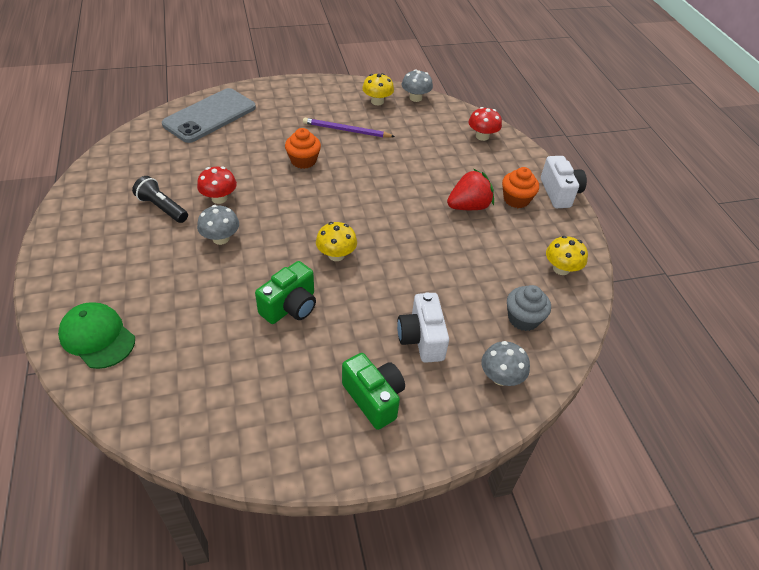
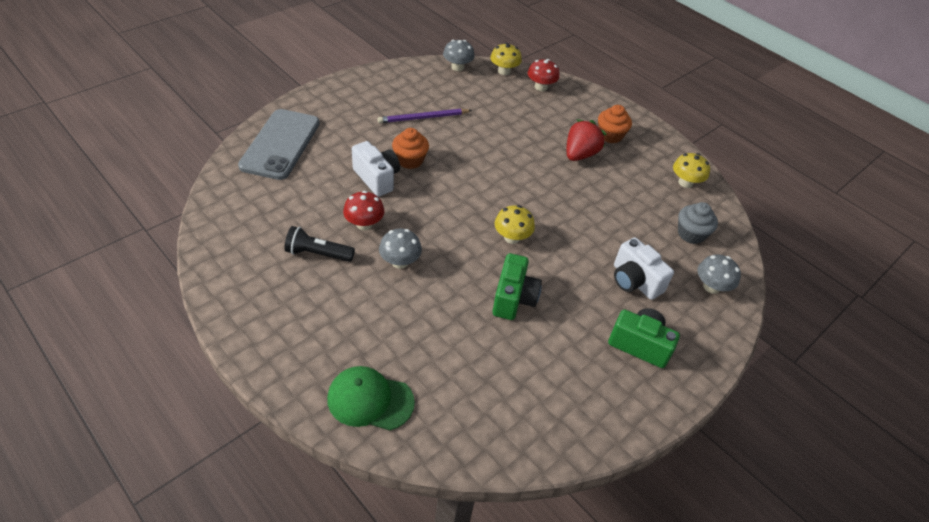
camera: 30 degrees left, 0 degrees up
(377, 101) = (427, 81): yellow mushroom -> yellow mushroom (504, 71)
(559, 193) = (636, 118): white camera -> white camera (377, 178)

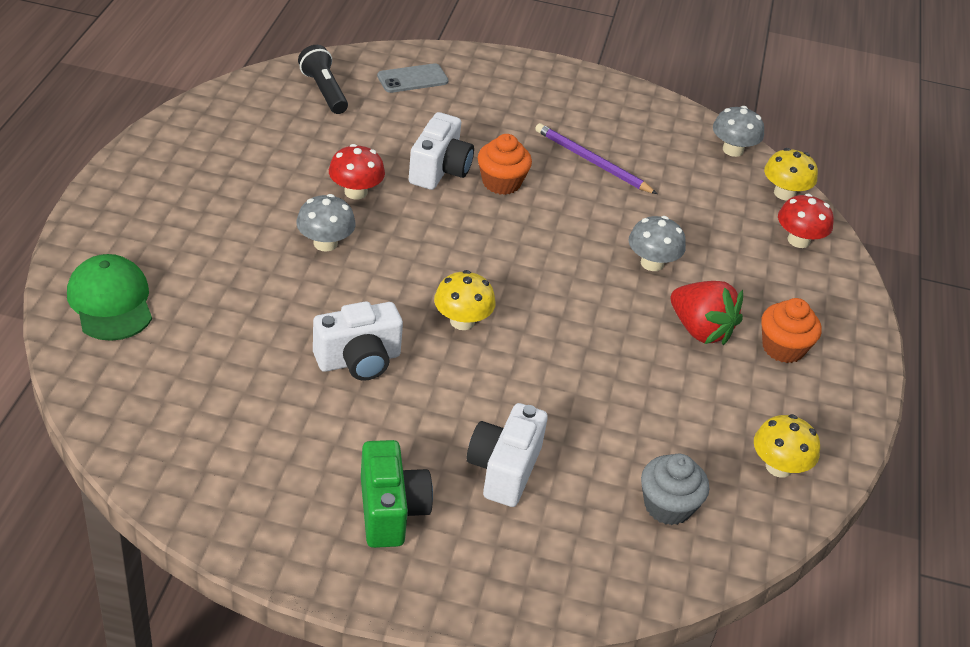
camera: 55 degrees right, 5 degrees down
(280, 144) = (412, 79): grey phone -> grey phone, size x0.50
(317, 254) = (276, 178): black flashlight -> black flashlight (324, 91)
(513, 298) = (358, 360): green camera -> white camera
(580, 154) = (700, 330): red strawberry -> red strawberry turned 45 degrees clockwise
(711, 287) = (579, 561): grey mushroom -> grey mushroom (652, 263)

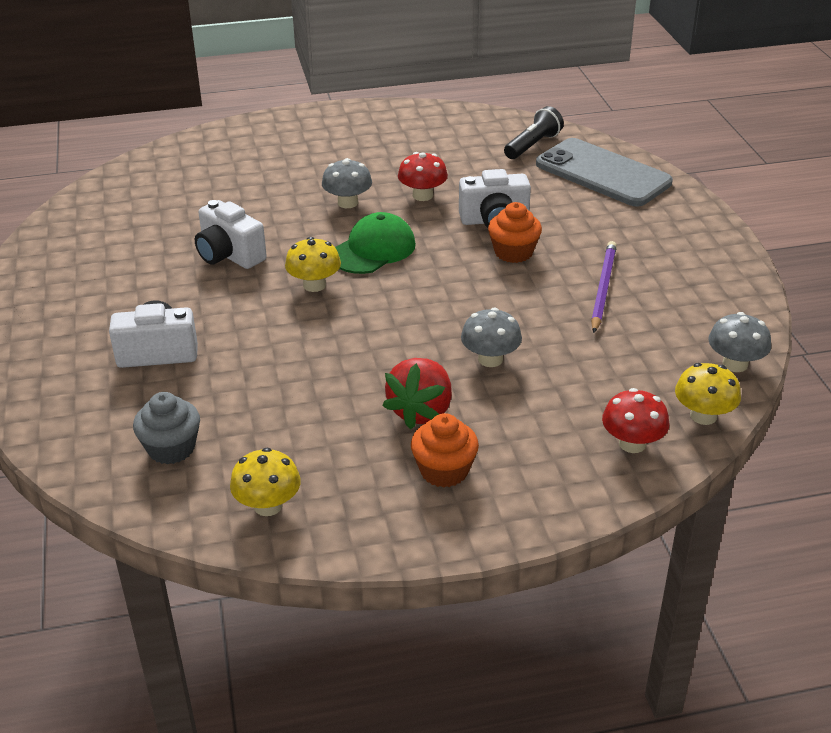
camera: 70 degrees right, 5 degrees down
(110, 302) = (209, 152): green cap -> green cap (373, 249)
(390, 511) = (82, 315): green camera -> none
(412, 79) = (602, 173): grey phone -> grey phone, size x2.01

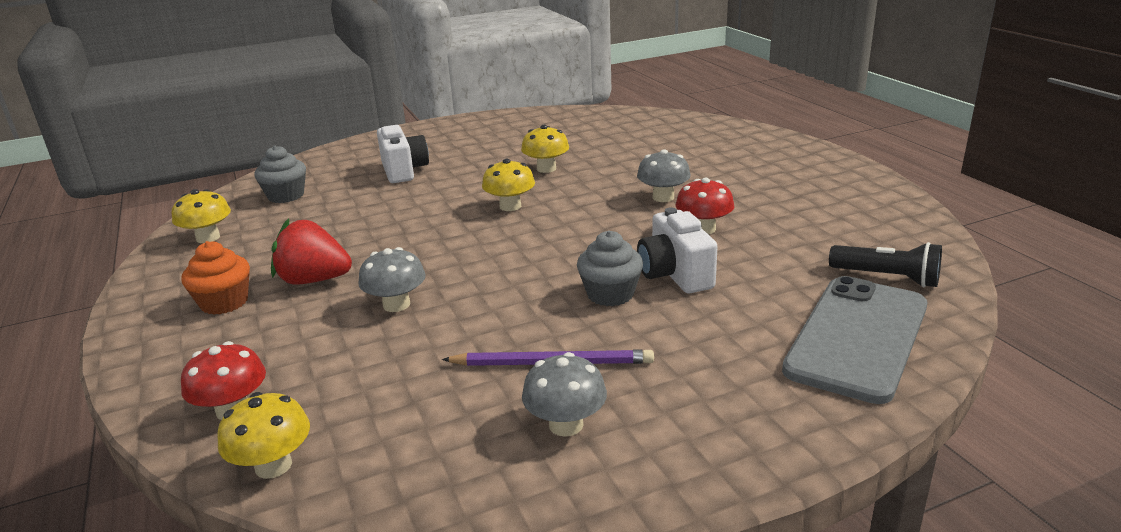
camera: 80 degrees right, 10 degrees down
(229, 255) = (546, 169): white camera -> yellow mushroom
(373, 249) = (581, 221): green cap -> none
(513, 252) = (610, 294): orange cupcake -> grey cupcake
(735, 364) = (387, 493): grey mushroom -> grey mushroom (566, 425)

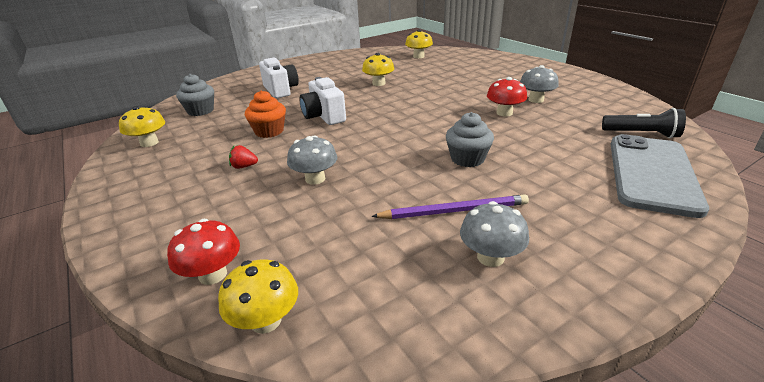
camera: 10 degrees left, 5 degrees up
(224, 302) = (177, 188): orange cupcake -> orange cupcake (269, 131)
(314, 280) = (244, 166): red strawberry -> red strawberry, size x0.48
(510, 206) = (366, 107): yellow mushroom -> yellow mushroom (418, 56)
(663, 197) = (466, 96): grey mushroom -> grey mushroom (536, 100)
(675, 274) = (504, 142): white camera -> white camera (324, 116)

